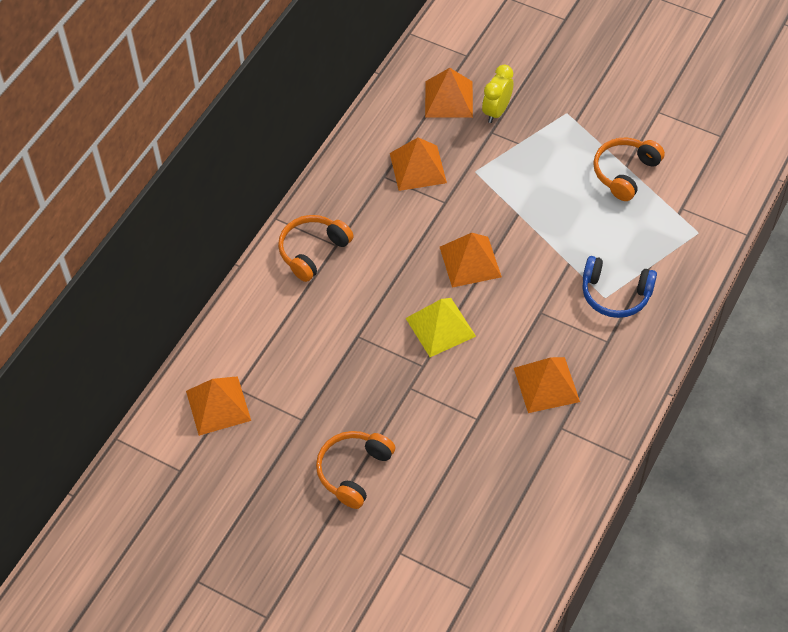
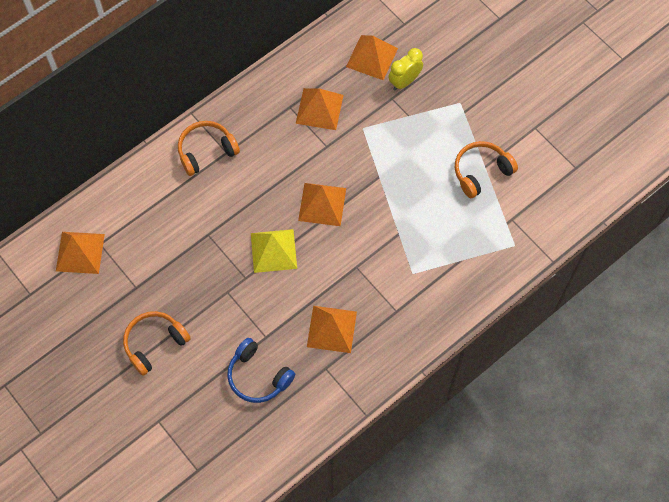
camera: 20 degrees right, 10 degrees up
(615, 294) = (422, 274): blue headphones -> blue headphones (258, 376)

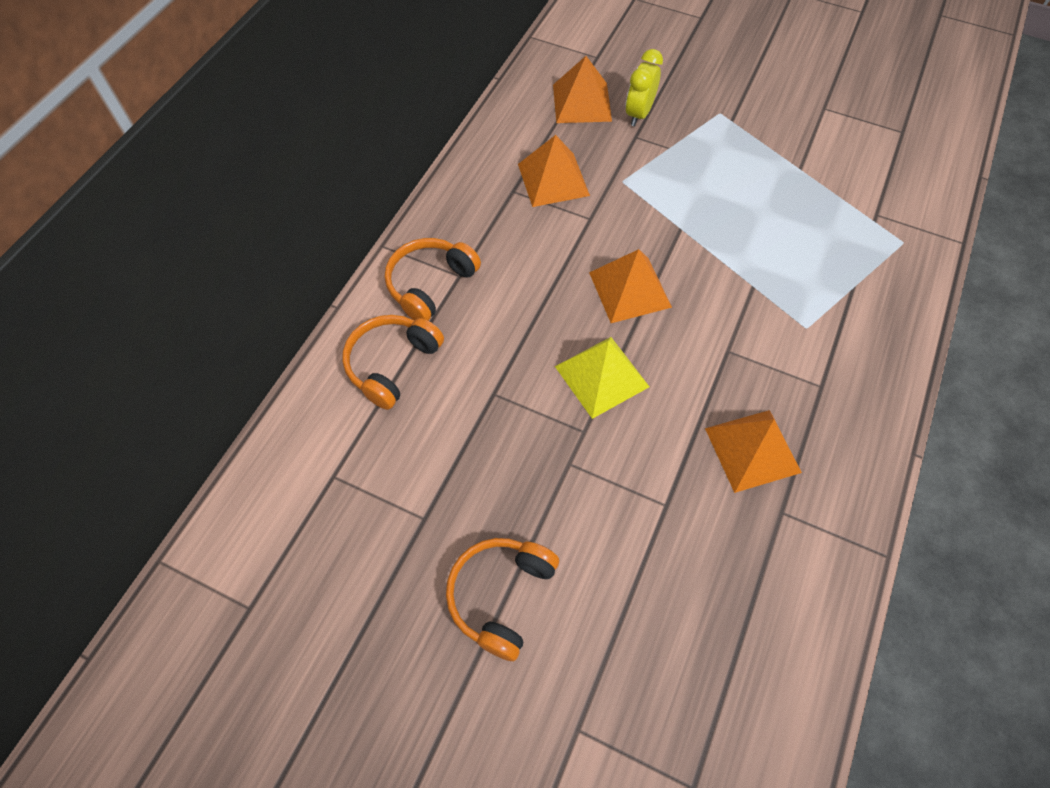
camera: 25 degrees left, 5 degrees down
(80, 252) = (306, 502): orange pyramid -> none
(258, 376) = (692, 572): blue headphones -> none
(481, 172) = (800, 176): orange headphones -> orange headphones (392, 364)

